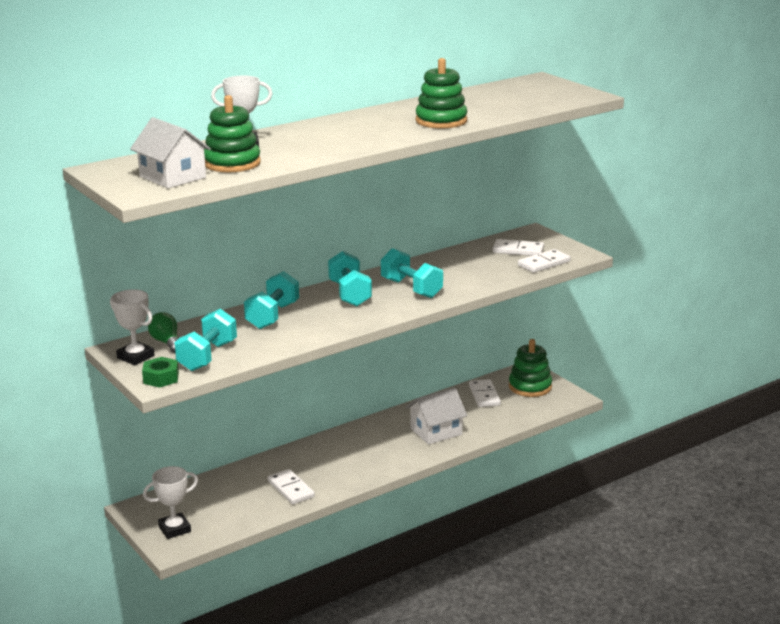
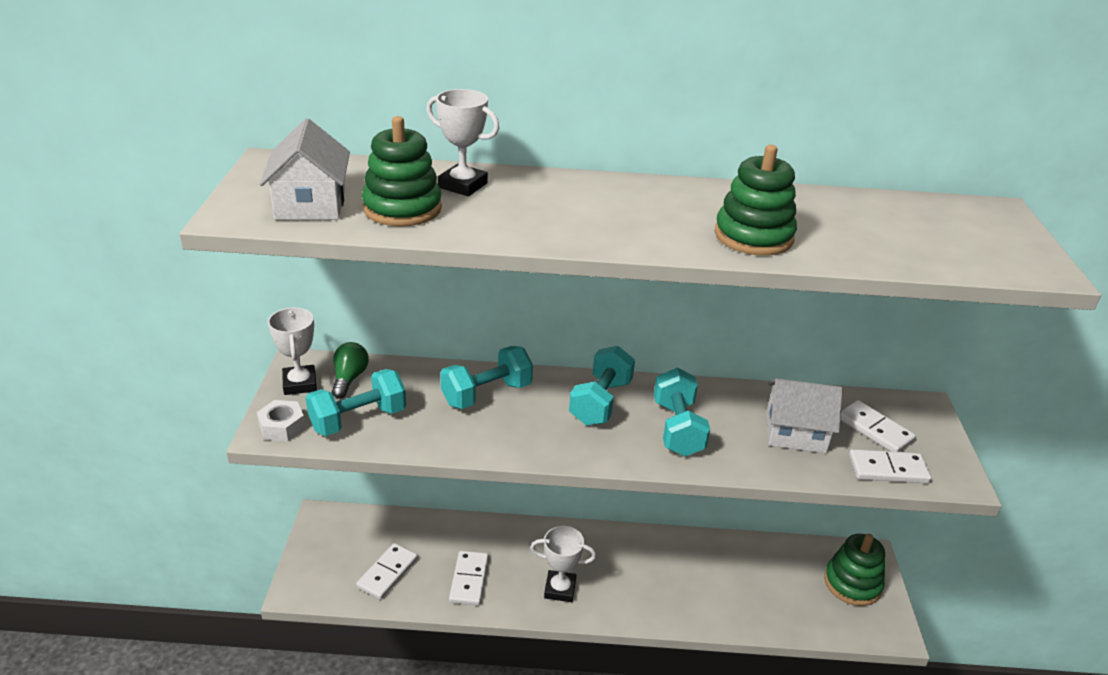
camera: 35 degrees right, 10 degrees up
(161, 378) = (282, 427): green nut -> white nut
(174, 529) = (323, 565): white trophy -> white trophy (560, 589)
(436, 431) = (685, 588): white house -> white house (795, 432)
(484, 395) = (786, 566): white domino -> white domino (387, 573)

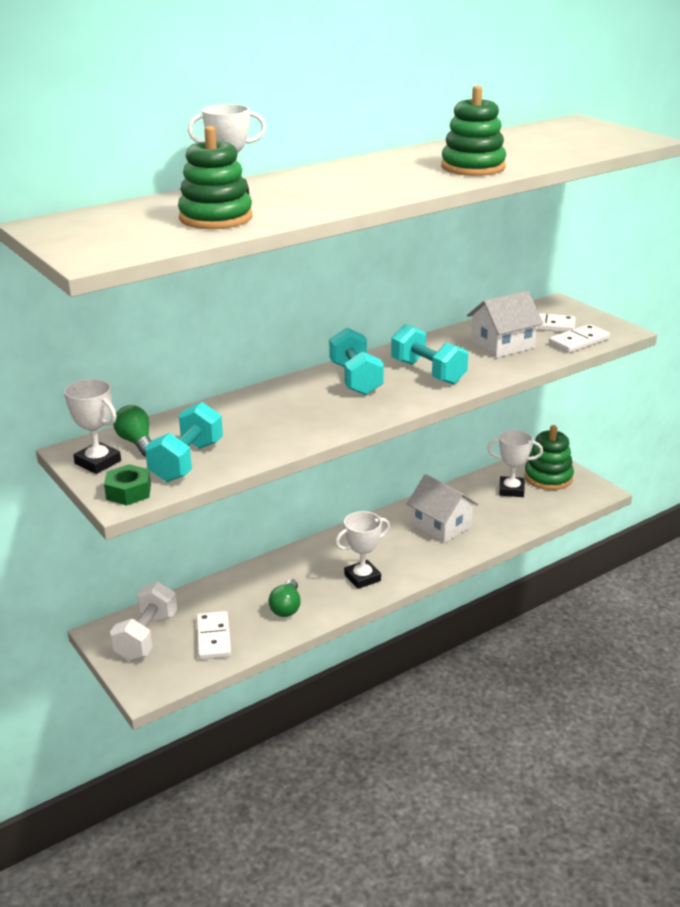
camera: 35 degrees left, 5 degrees down
(282, 427) = (128, 492): white nut -> green nut
(310, 204) = (138, 235): white house -> white house (441, 526)
(344, 540) = (146, 636): none -> white dumbbell
(469, 580) = (286, 607): white domino -> green light bulb
(486, 394) = (265, 407): turquoise dumbbell -> none
(797, 576) = (511, 490): none -> white trophy

